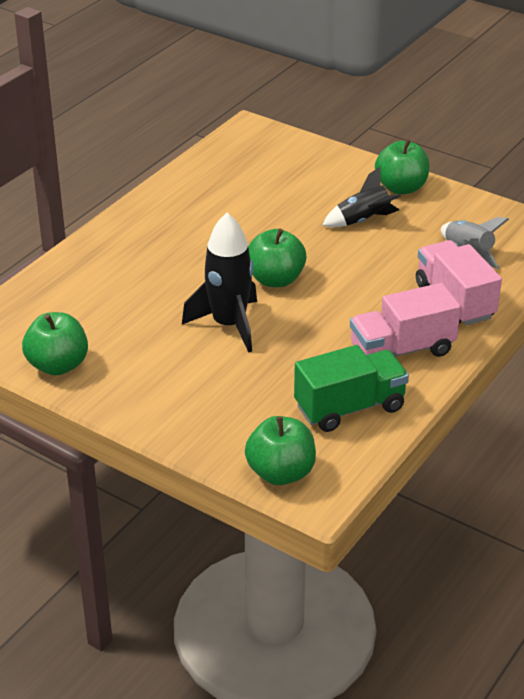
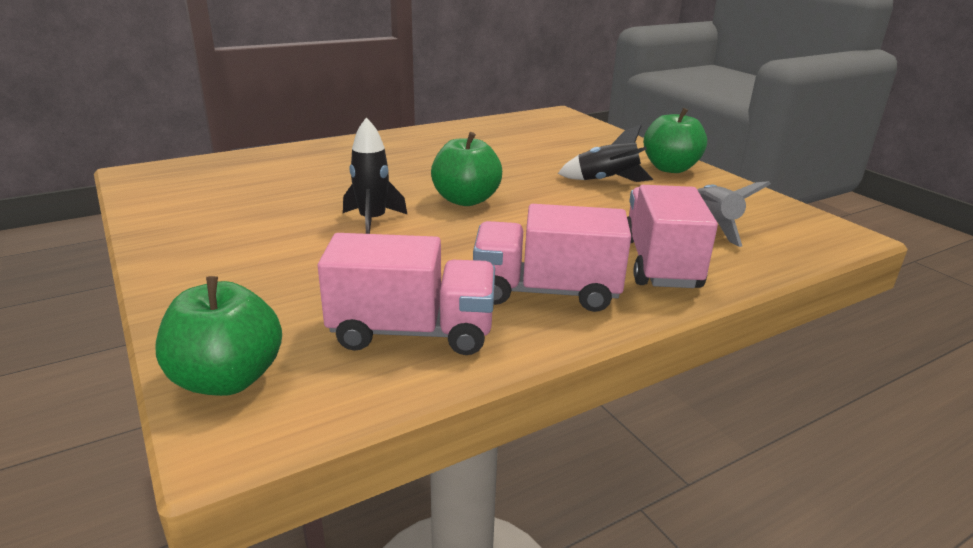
camera: 25 degrees right, 10 degrees down
(58, 365) = (168, 209): green apple -> none
(229, 325) = (372, 220): black rocket -> black rocket, size x0.65
(349, 407) = (412, 332): green truck -> pink truck

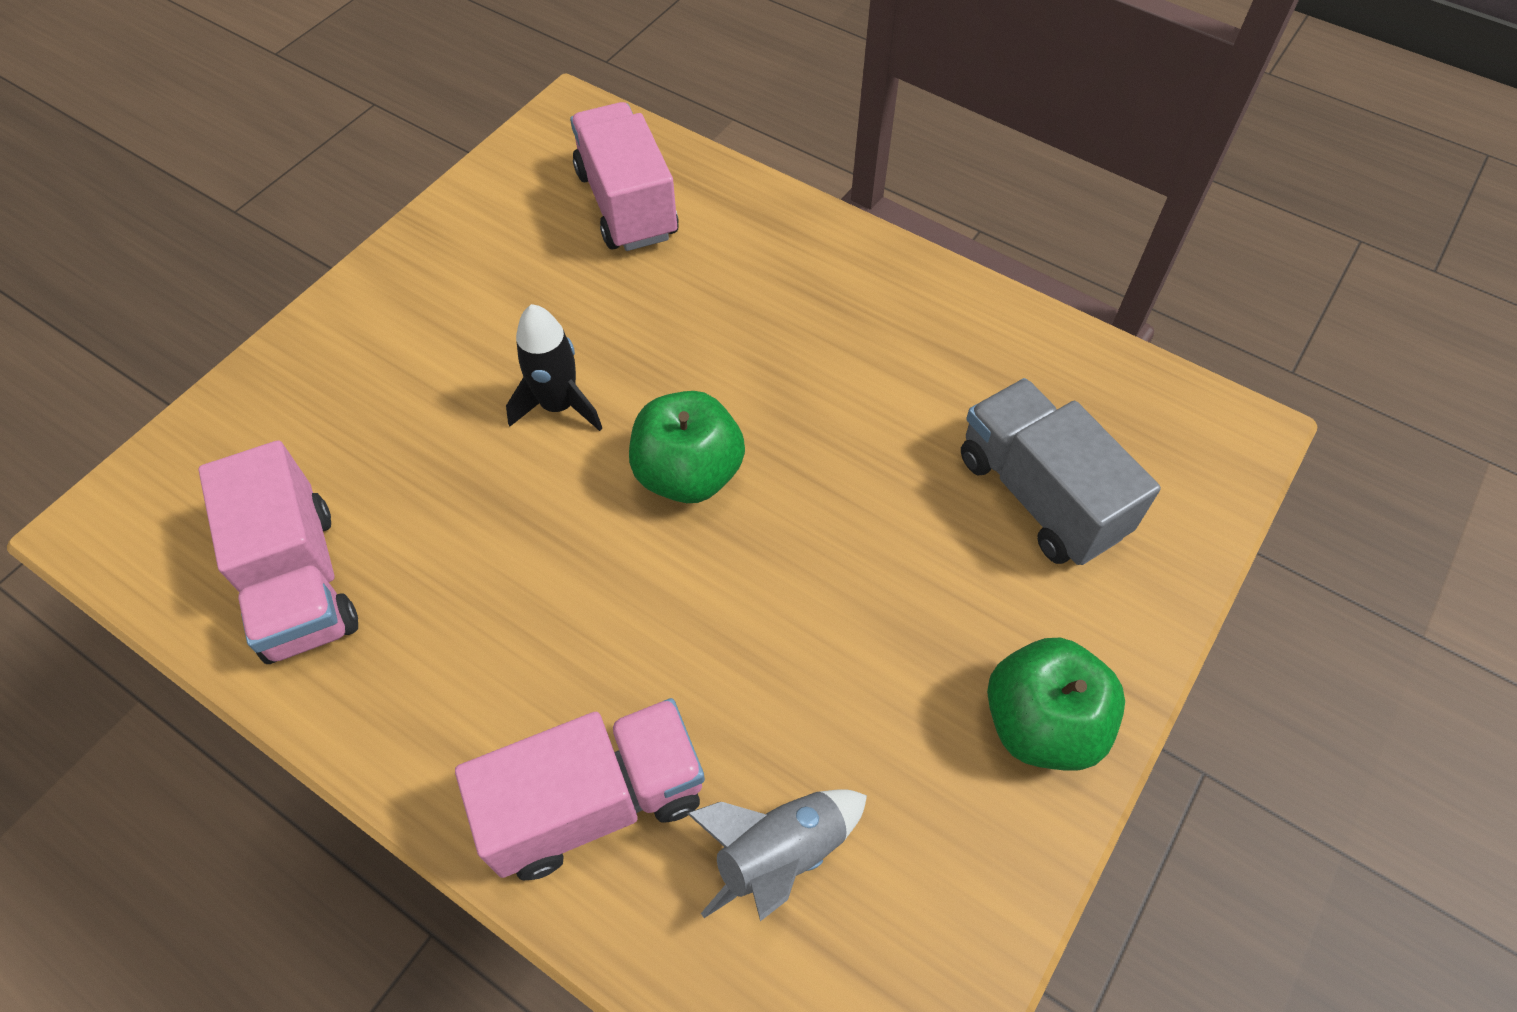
camera: 65 degrees right, 30 degrees up
(227, 379) = (170, 477): green apple -> none
(546, 292) = (445, 681): pink truck -> pink truck (627, 204)
(556, 144) = (1039, 495): none -> grey truck
(606, 181) = (897, 634): black rocket -> none

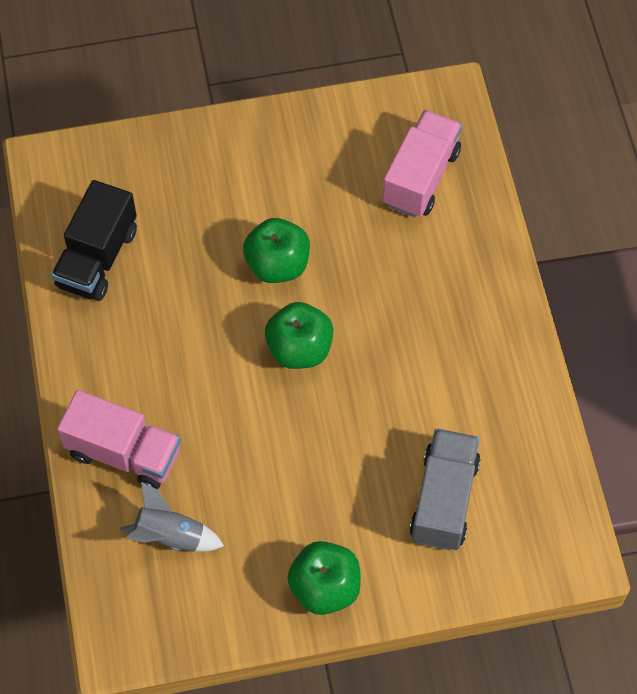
camera: 45 degrees right, 5 degrees up
(300, 582) = (97, 258): pink truck -> black truck
(559, 405) = (277, 265): black rocket -> green apple

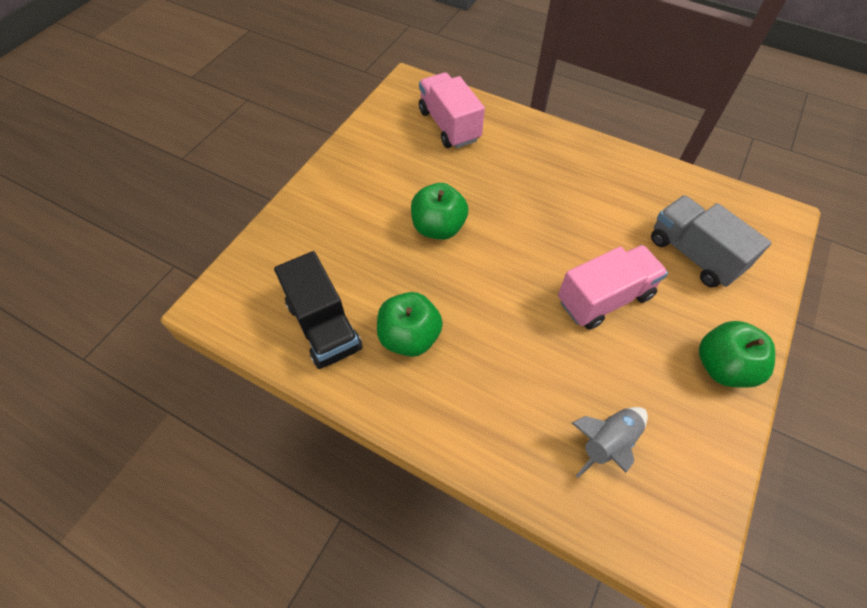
camera: 50 degrees left, 5 degrees down
(124, 453) = (506, 425): pink truck -> pink truck (604, 298)
(299, 349) = (513, 257): green apple -> green apple (409, 337)

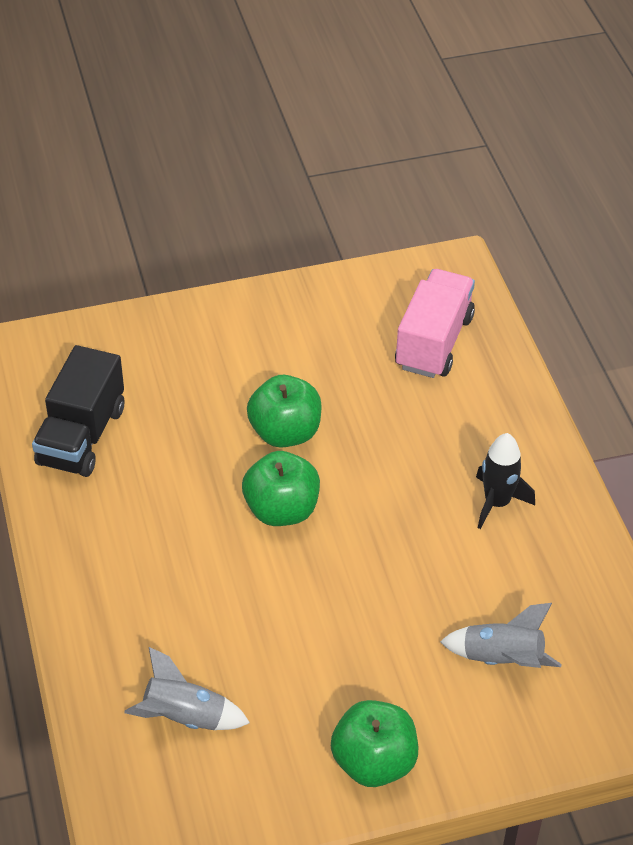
camera: 45 degrees right, 10 degrees down
(409, 337) = (137, 502): green apple -> green apple (281, 510)
(584, 180) = (497, 503): none -> black rocket
(604, 298) = (350, 618): pink truck -> none
(693, 255) = (502, 659): grey truck -> grey rocket

